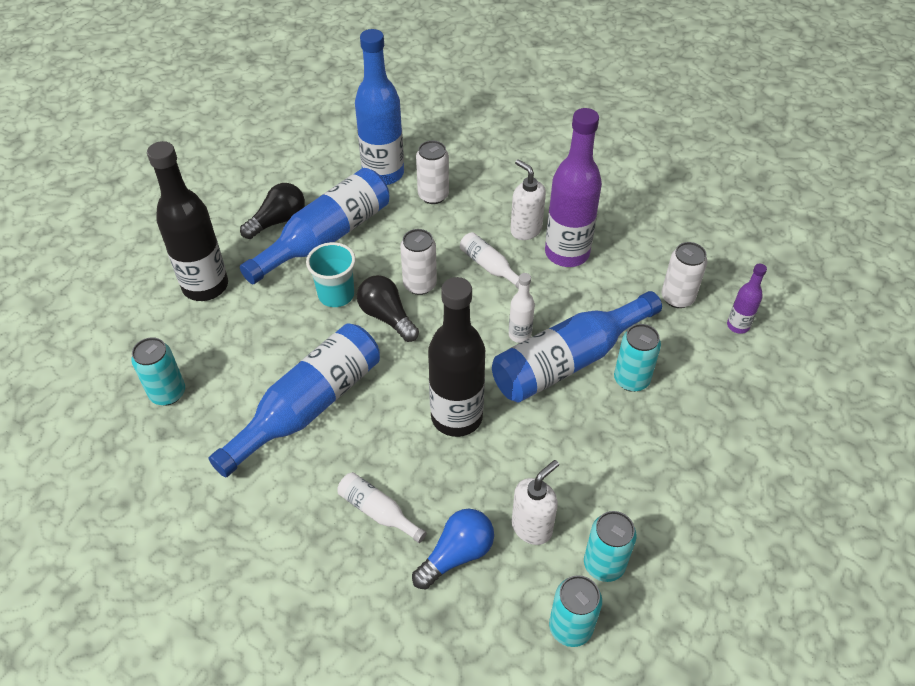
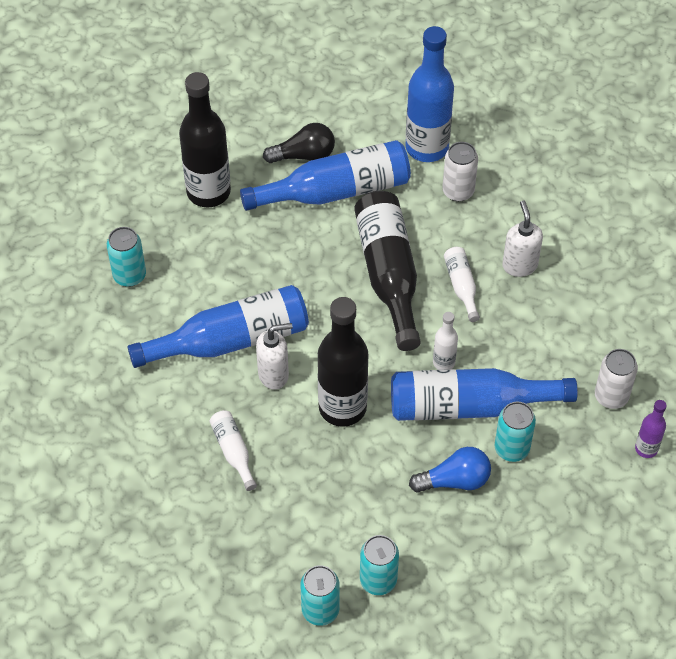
camera: 30 degrees right, 5 degrees up
(336, 295) = (311, 251): turquoise cup -> none
(387, 317) = (341, 292): black light bulb -> none
(420, 284) = (388, 275): white can -> black bottle
(456, 555) = (271, 514): blue light bulb -> blue light bulb (454, 480)
(532, 527) = (342, 524): white soap dispenser -> white soap dispenser (274, 375)
(567, 253) = (541, 306): purple bottle -> none

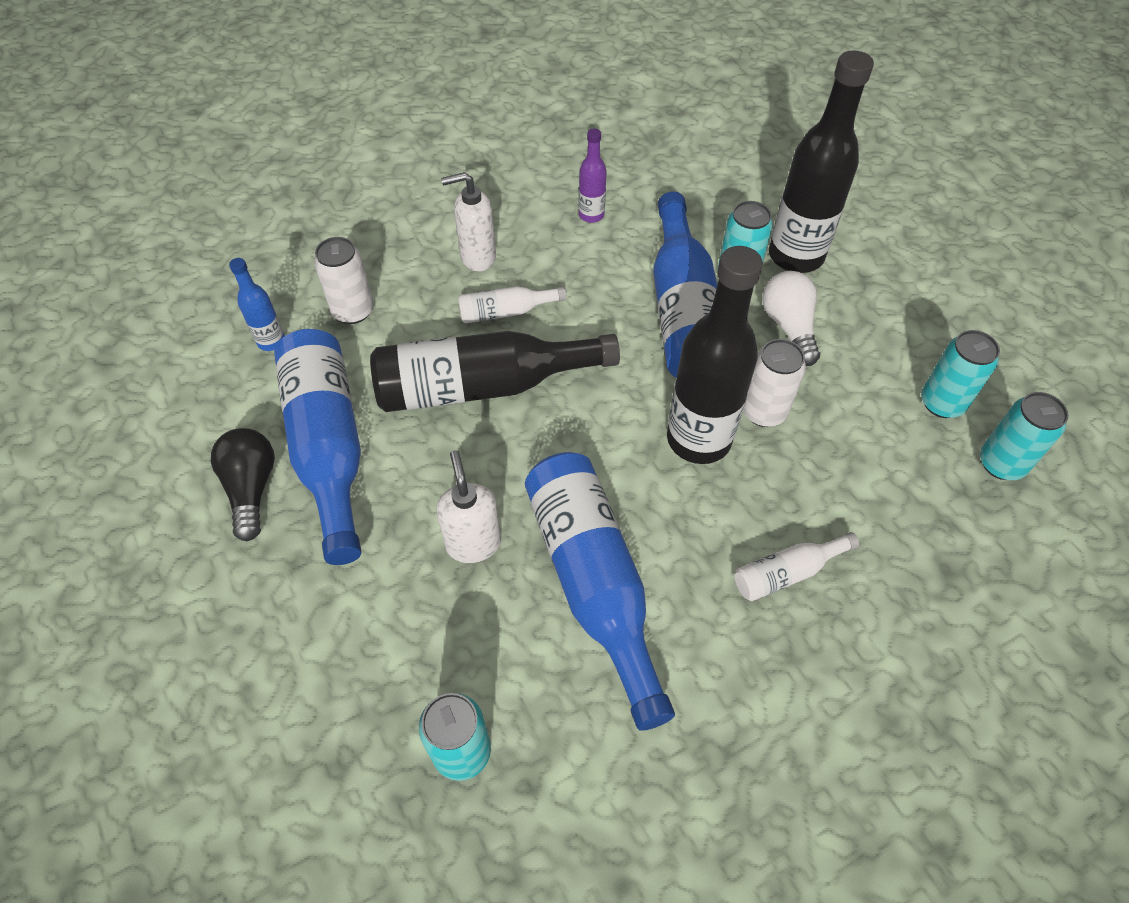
camera: 90 degrees left, 0 degrees up
(208, 192) = (298, 626): black bottle -> black bottle (795, 256)
(274, 375) = (652, 523): white soap dispenser -> white soap dispenser (473, 543)
(427, 147) = (271, 341): blue bottle -> blue bottle, size x0.47
(443, 362) = (622, 332): white bottle -> none
(454, 480) = (789, 327): blue light bulb -> white light bulb
(611, 396) = (659, 192): white can -> white can (763, 412)
(646, 448) = (721, 171): purple bottle -> purple bottle (591, 215)

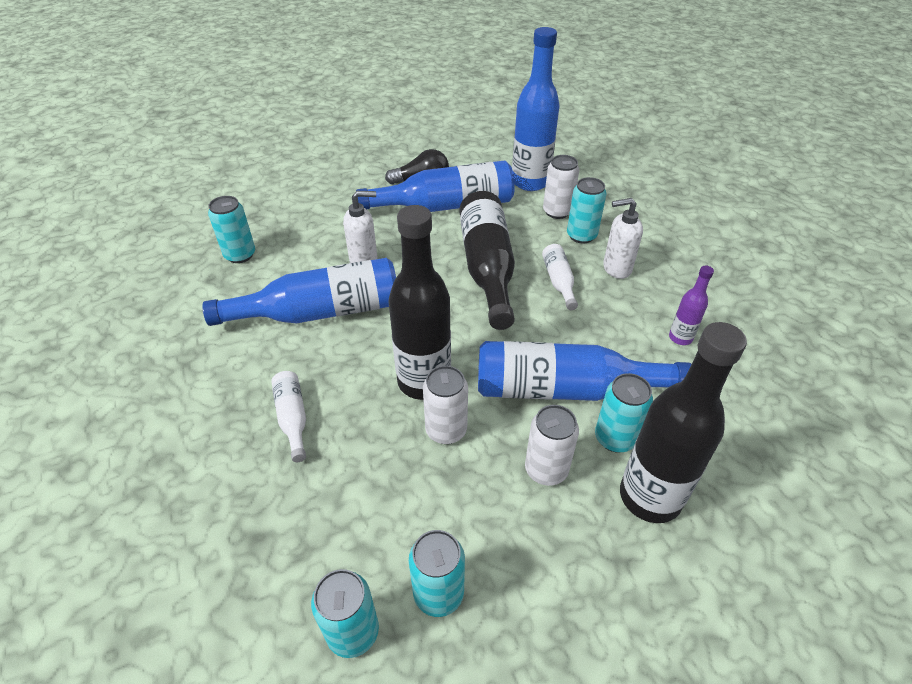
camera: 95 degrees right, 10 degrees down
(271, 341) = (530, 182): blue bottle -> blue bottle, size x2.11
(410, 287) = (581, 236): none -> turquoise can
(477, 257) = (616, 268): white soap dispenser -> white soap dispenser turned 90 degrees counterclockwise
(789, 327) = (546, 470): white light bulb -> white can

